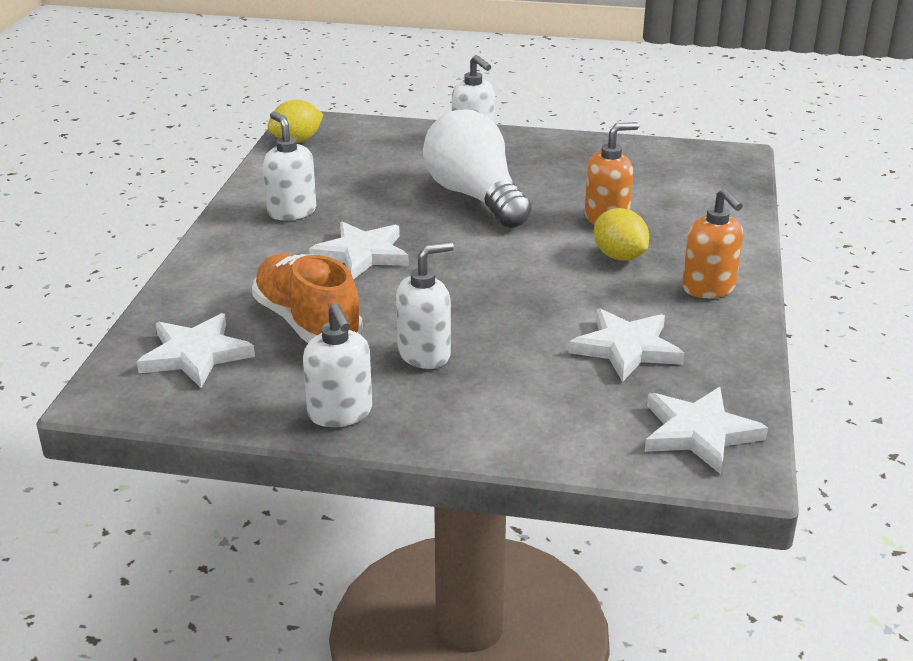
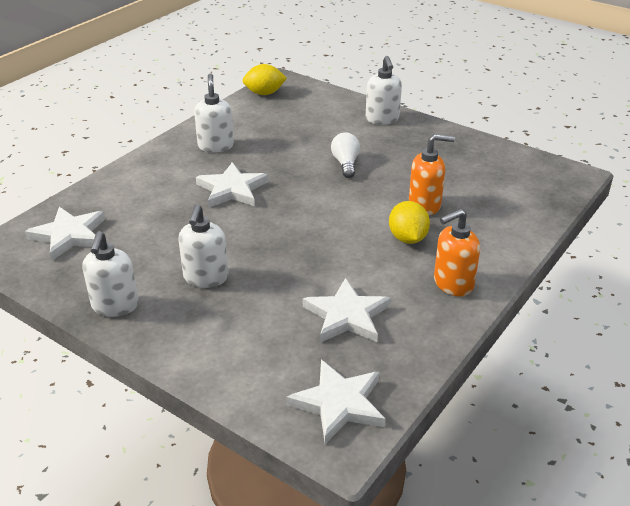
camera: 25 degrees right, 5 degrees up
(307, 323) = (154, 232): orange shoe -> none
(425, 354) = (206, 278): white soap dispenser -> white soap dispenser turned 105 degrees clockwise
(475, 197) = (345, 163): white light bulb -> white light bulb, size x0.47
(709, 288) = (452, 284): orange soap dispenser -> orange soap dispenser turned 60 degrees clockwise

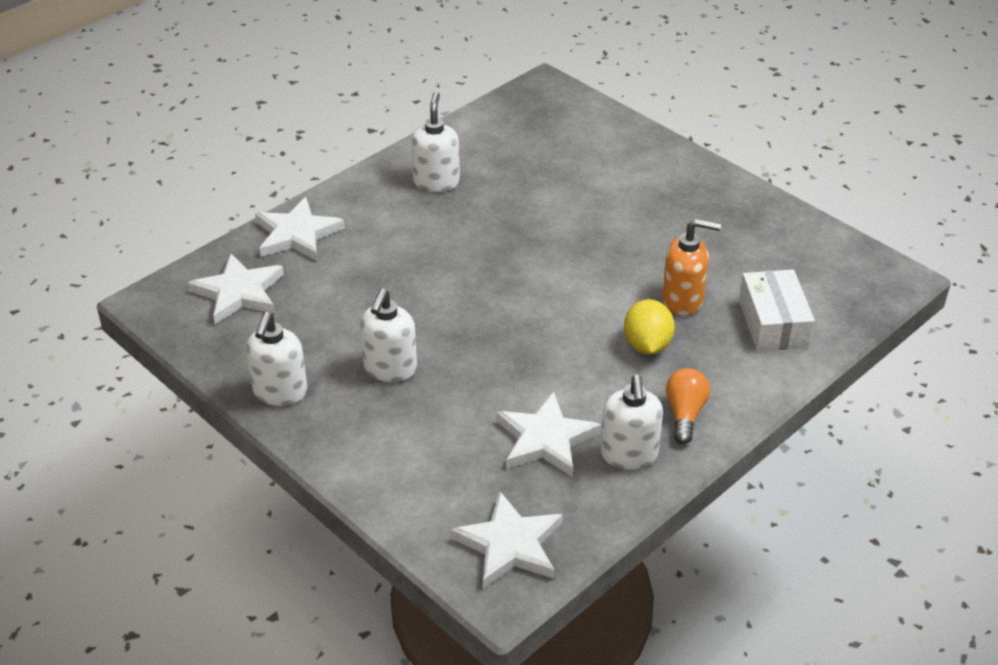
camera: 10 degrees right, 5 degrees up
(232, 189) = (444, 249): white star -> white star (297, 234)
(264, 93) = (516, 105): yellow lemon -> none
(345, 163) = (597, 227): white light bulb -> none
(382, 119) = (664, 162): white soap dispenser -> white soap dispenser (629, 455)
(452, 284) = (685, 414): orange soap dispenser -> orange light bulb
(497, 213) = (773, 323): none -> white box

